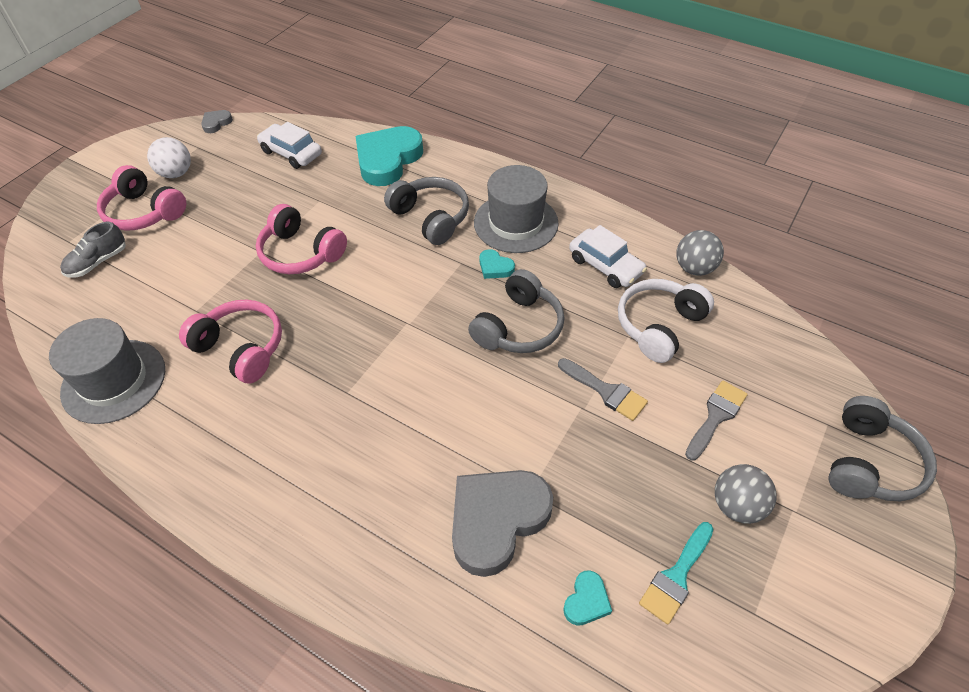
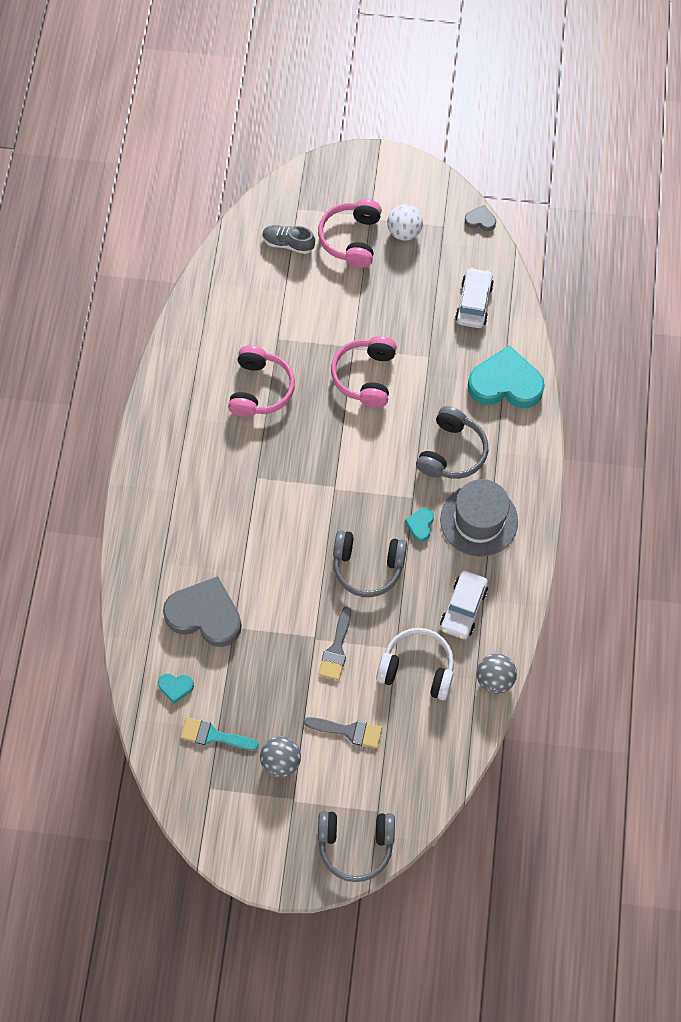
camera: 65 degrees right, 15 degrees up
(114, 381) = (198, 327): grey hat -> none

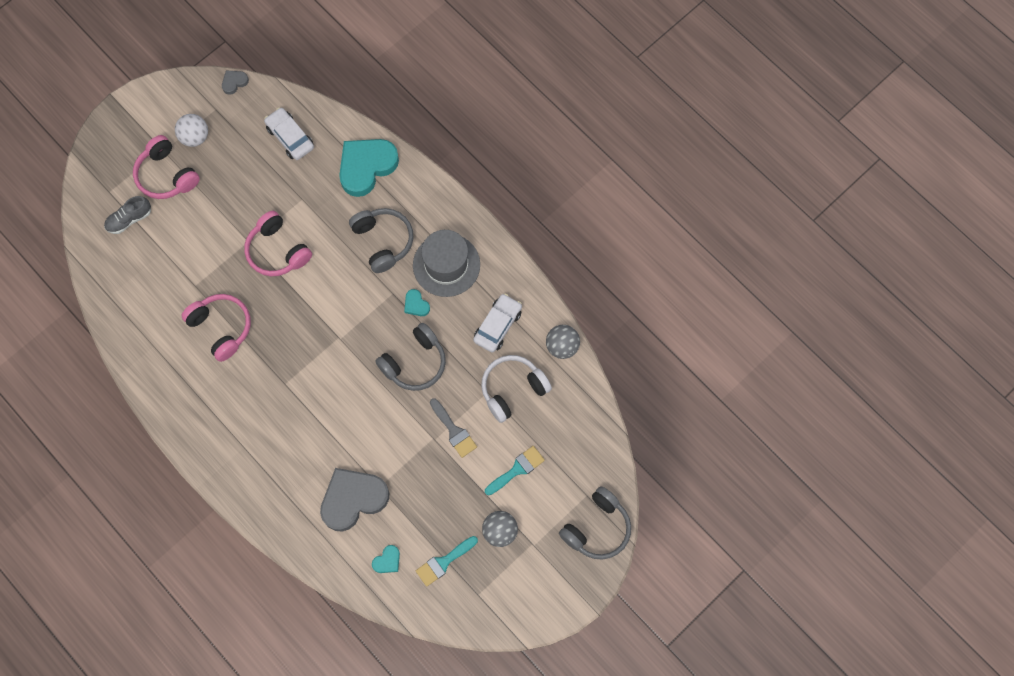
camera: 50 degrees left, 5 degrees up
(349, 731) = (517, 469): grey brush -> turquoise brush
(463, 608) = (497, 325): white car -> white car turned 120 degrees counterclockwise

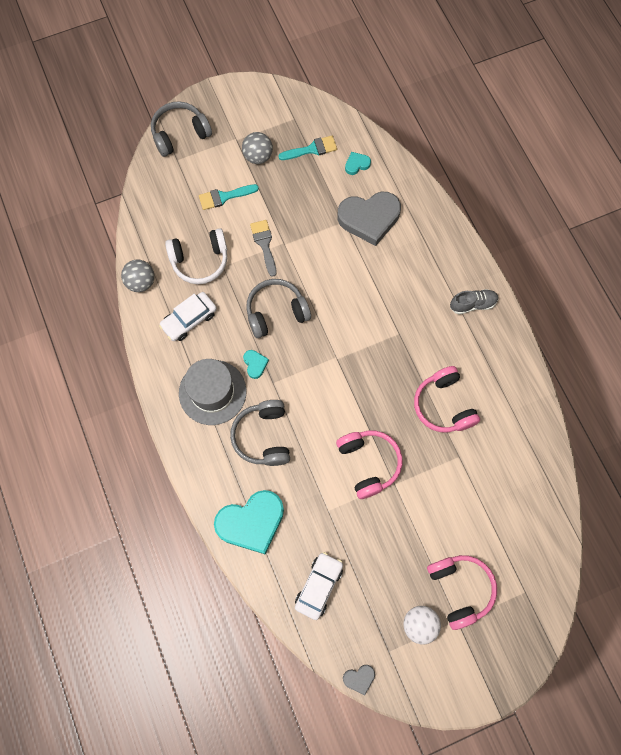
camera: 160 degrees left, 0 degrees up
(129, 219) = (509, 551): grey shoe -> grey shoe (472, 304)
(290, 137) = (319, 586): white car -> white car turned 135 degrees counterclockwise

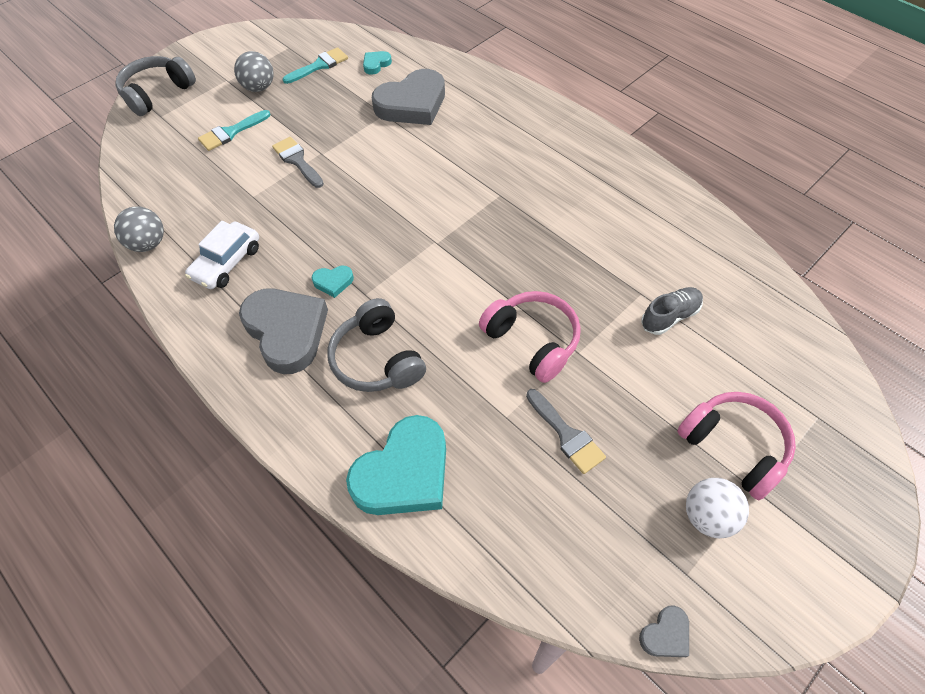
camera: 20 degrees left, 15 degrees down
(200, 261) = (221, 199): white headphones -> none
(212, 392) = (286, 331): grey hat -> grey heart
(255, 364) = (333, 282): turquoise heart -> turquoise heart turned 120 degrees clockwise
(276, 312) = (339, 220): grey headphones -> none
(319, 586) = (540, 522): white car -> none
(360, 538) = (566, 435): none -> grey brush
(443, 405) = (591, 247): pink headphones -> none
(472, 304) = (569, 143): grey shoe -> grey shoe (669, 316)

